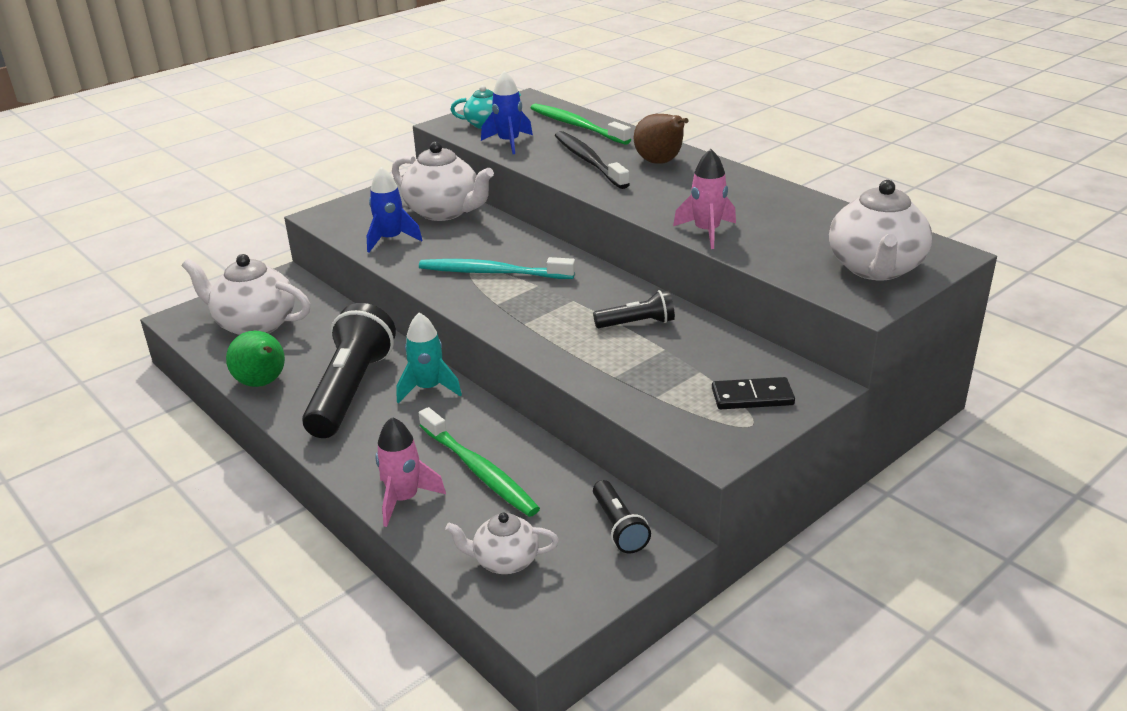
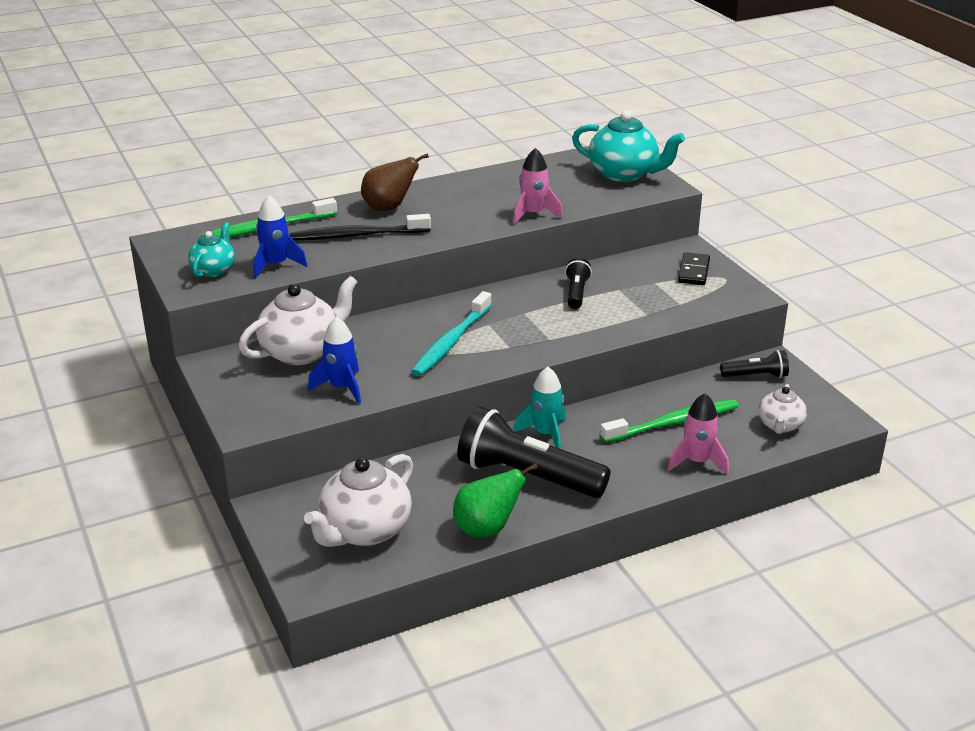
camera: 75 degrees left, 0 degrees up
(875, 269) = (624, 174): white teapot -> turquoise teapot

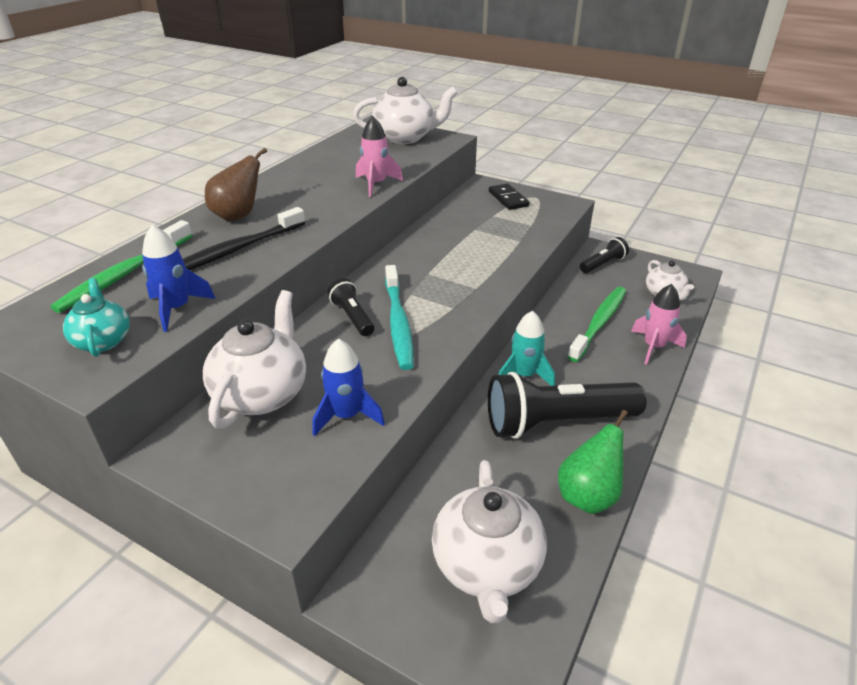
camera: 35 degrees left, 5 degrees up
(576, 293) = (447, 243): black flashlight -> black flashlight (352, 317)
(624, 174) = (405, 137): turquoise teapot -> white teapot

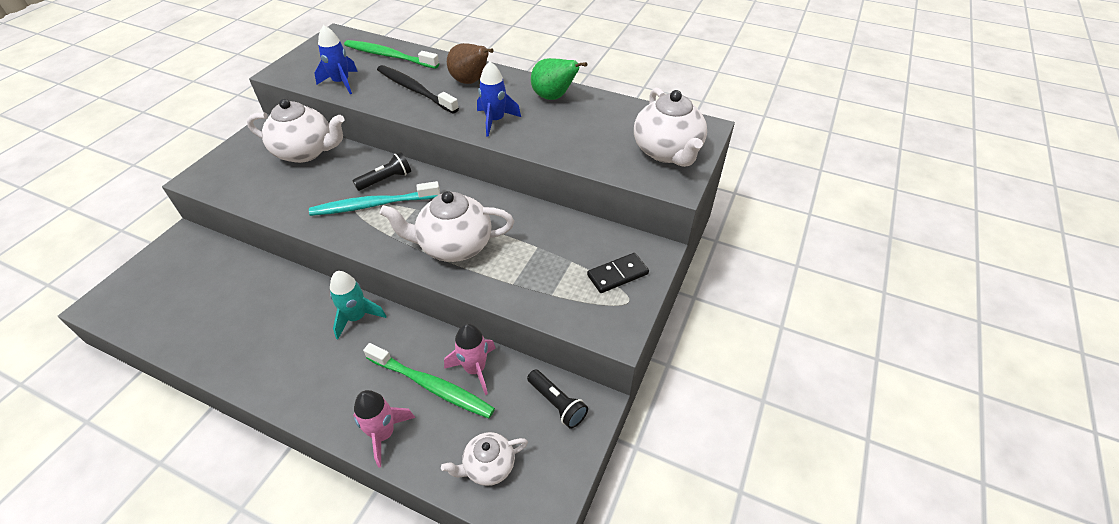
camera: 85 degrees right, 10 degrees up
(103, 340) = (314, 66): turquoise teapot -> none
(347, 416) = (272, 190): blue rocket -> blue rocket (495, 121)
(376, 184) = (537, 143): pink rocket -> pink rocket (475, 369)
(487, 566) = (175, 293): white teapot -> white teapot (454, 246)
(556, 423) = (291, 338): black flashlight -> none
(588, 495) = (209, 353): green pear -> green pear (554, 97)

